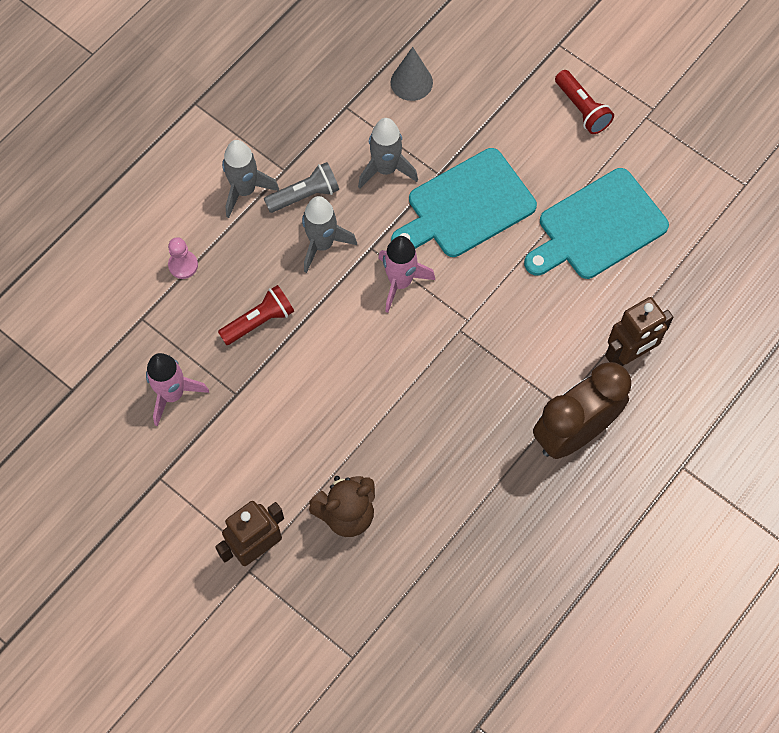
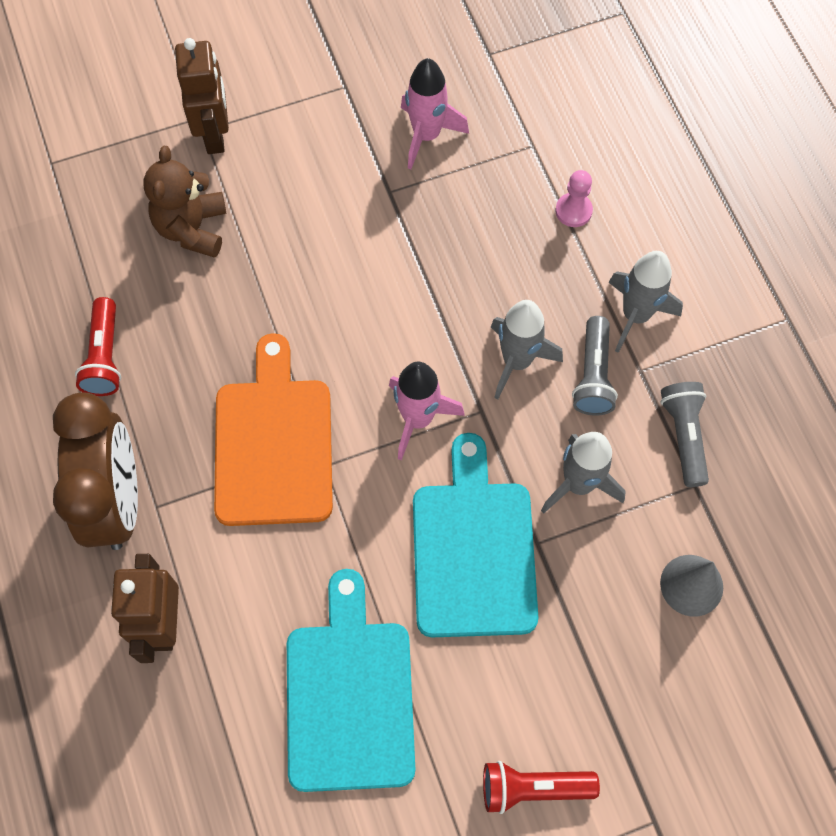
camera: 120 degrees right, 0 degrees up
(259, 321) = (460, 252): red flashlight -> red flashlight (105, 356)
(316, 126) = (684, 436): none -> grey flashlight
(473, 359) = (273, 444): none -> orange cutting board

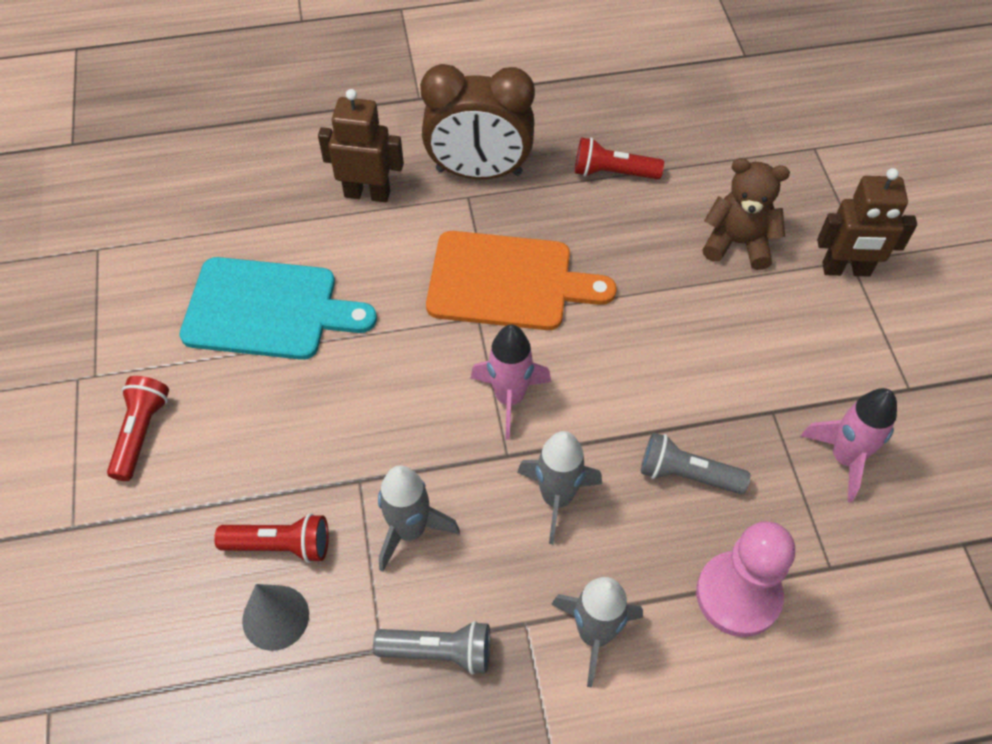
camera: 100 degrees right, 10 degrees down
(473, 550) = (367, 423): turquoise cutting board -> none
(573, 211) = (738, 595): pink pawn -> pink pawn, size x1.95
(593, 375) = (528, 571): grey flashlight -> grey flashlight (687, 474)
(622, 600) = (280, 545): none -> red flashlight

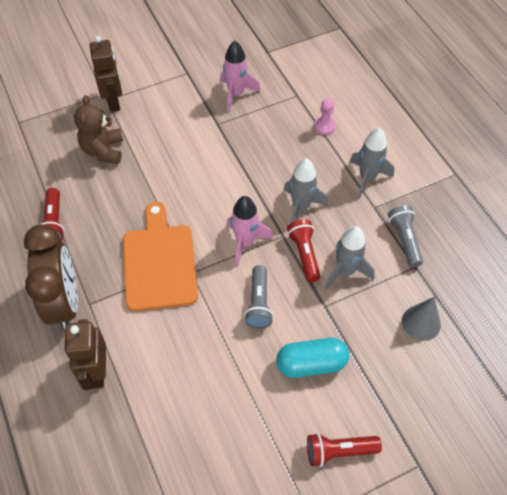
camera: 105 degrees left, 0 degrees up
(268, 309) = (217, 405): turquoise cutting board -> none
(275, 434) = (311, 364): none -> turquoise capsule
(280, 545) = (380, 335): red flashlight -> red flashlight (304, 254)
(687, 474) = (267, 154): grey flashlight -> grey flashlight (259, 303)
(738, 595) = (324, 126): pink pawn -> pink pawn, size x0.51

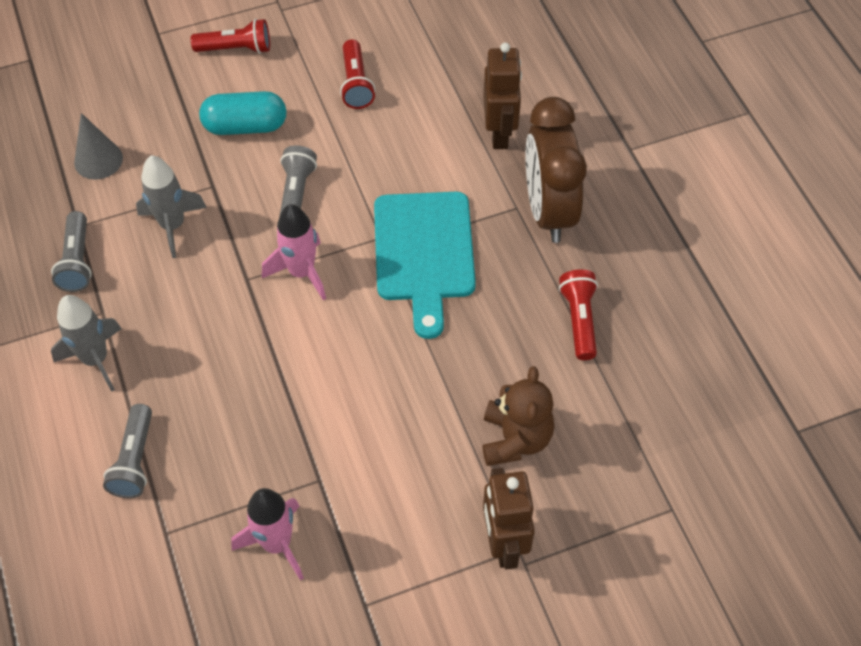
camera: 175 degrees left, 0 degrees up
(159, 263) = (424, 252): orange cutting board -> turquoise cutting board
(301, 207) = (210, 319): grey rocket -> none
(304, 254) = (222, 251): red flashlight -> red flashlight (356, 84)
(324, 126) = (135, 460): pink pawn -> grey flashlight

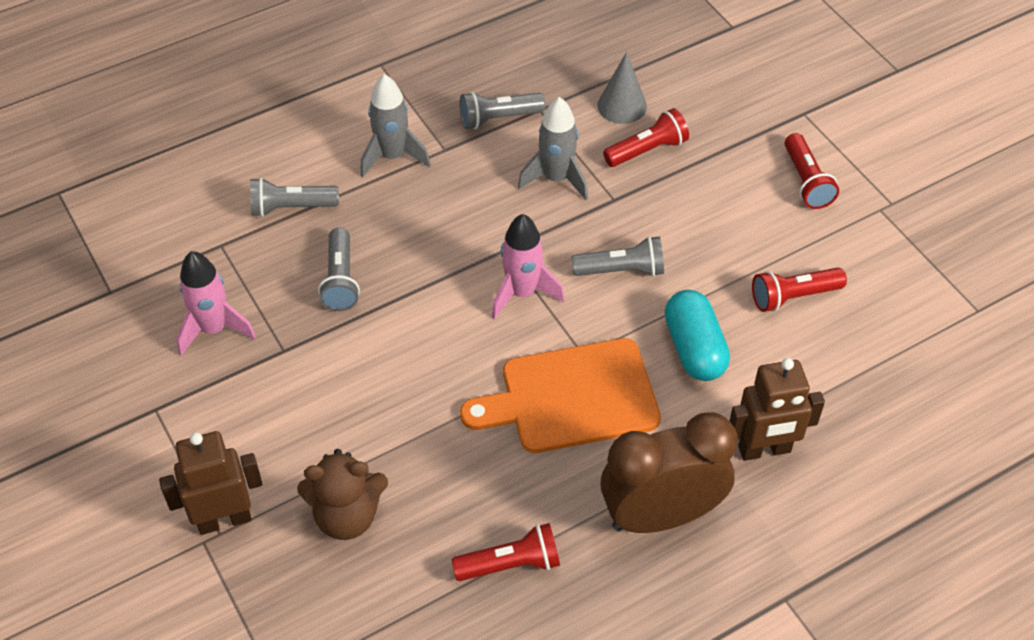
camera: 80 degrees right, 5 degrees down
(161, 151) = (647, 150): none -> red flashlight
(245, 126) = (700, 210): turquoise capsule -> turquoise capsule (694, 348)
(245, 421) = (340, 280): none -> grey flashlight
(424, 252) = (571, 397): turquoise cutting board -> orange cutting board

